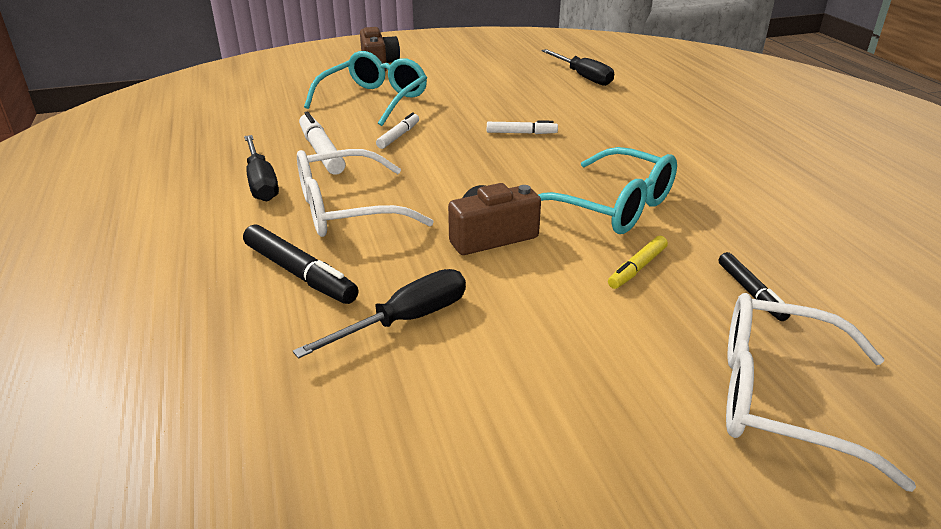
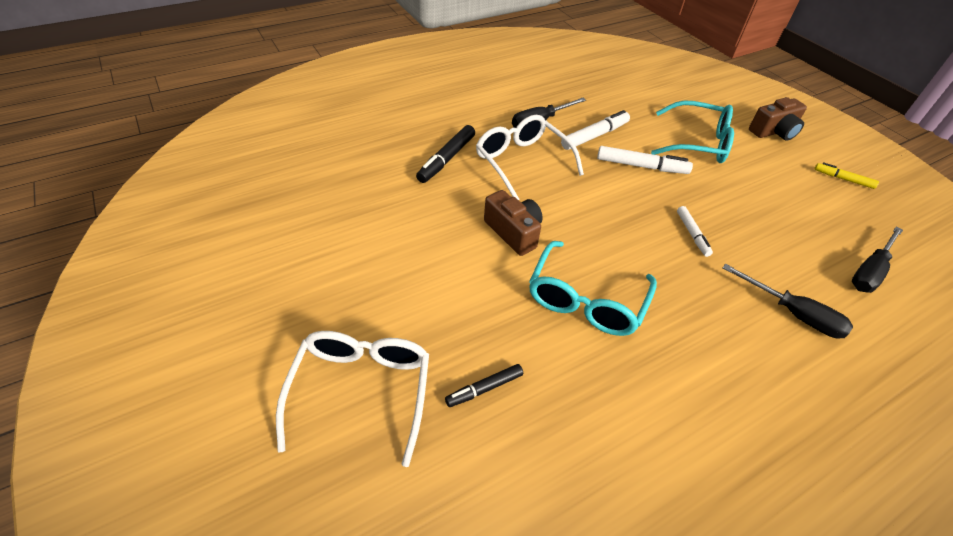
camera: 75 degrees right, 15 degrees up
(398, 136) = (641, 166): white marker -> white marker, size x1.62
(405, 320) = (412, 207): black screwdriver -> black screwdriver (793, 313)
(637, 268) = (498, 315): yellow marker -> yellow marker (843, 179)

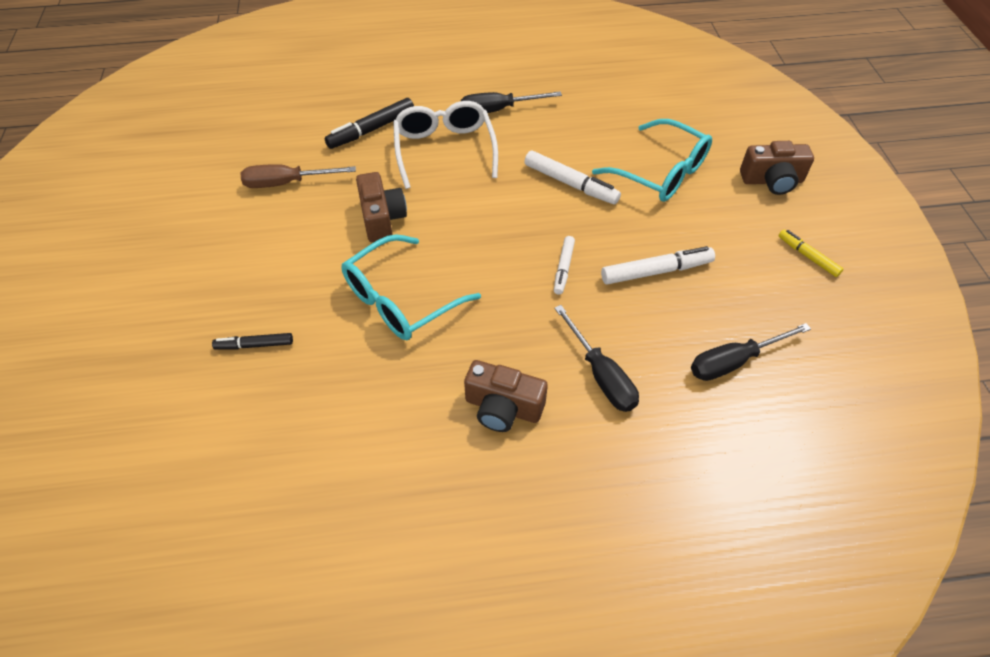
camera: 25 degrees right, 5 degrees up
(362, 390) = (159, 315): white glasses -> none
(403, 223) = (287, 183): none -> brown screwdriver
(594, 136) = (545, 138): white marker -> white marker (655, 271)
(746, 369) = (503, 408): none -> brown camera

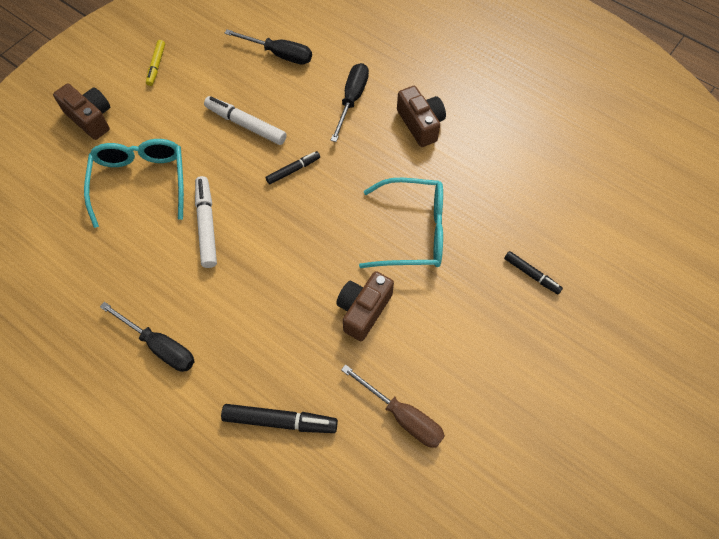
camera: 135 degrees left, 10 degrees up
(444, 149) = (249, 339): white glasses -> none
(563, 268) = (293, 170): white marker -> black marker

